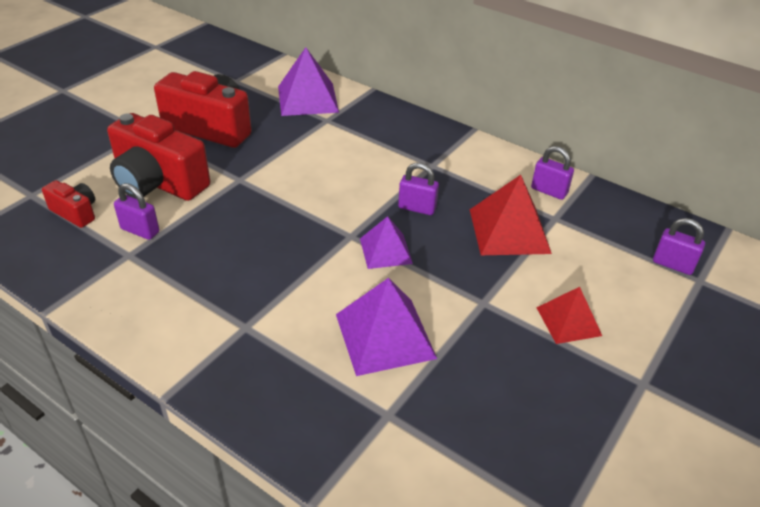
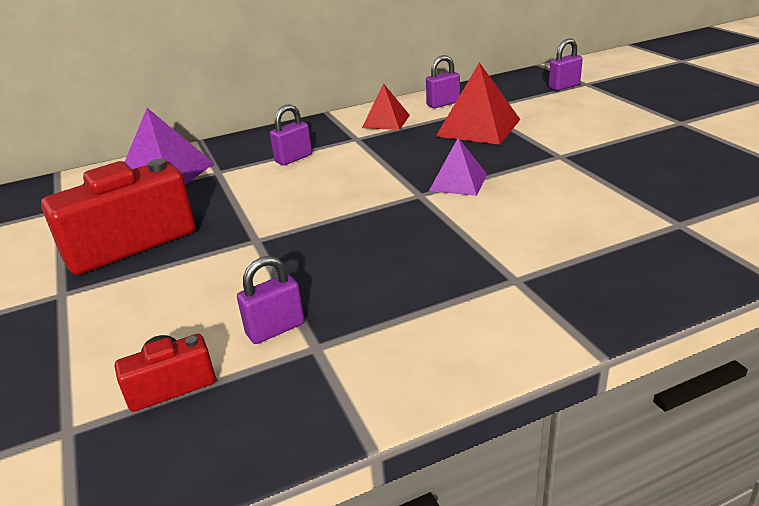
camera: 55 degrees left, 10 degrees down
(158, 183) = (191, 299): red camera -> none
(385, 335) = (576, 205): purple pyramid -> none
(417, 208) = (411, 156): purple padlock -> purple padlock (293, 158)
(568, 321) = (602, 130): red pyramid -> red pyramid (386, 121)

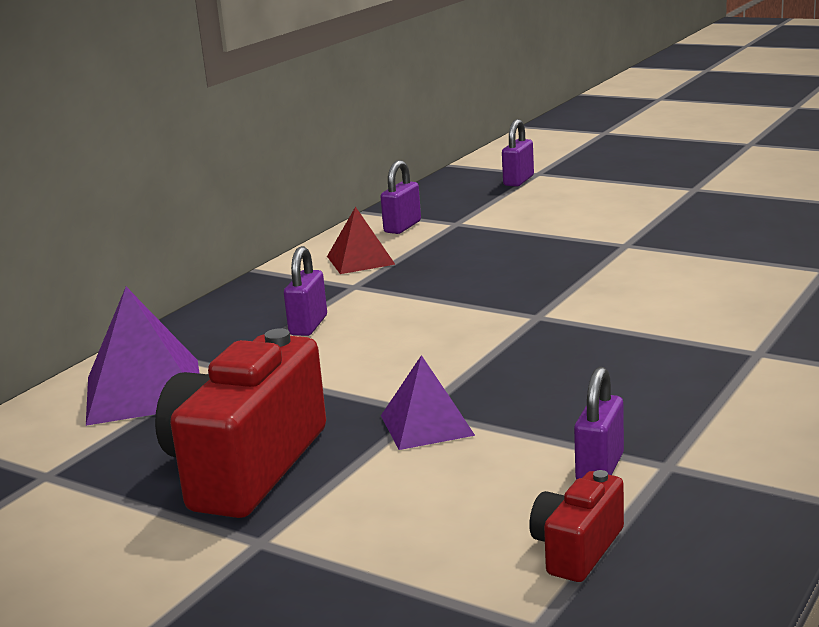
camera: 35 degrees left, 10 degrees down
(458, 182) = (560, 294): purple pyramid -> purple pyramid (427, 425)
(478, 127) = (490, 240): red pyramid -> none

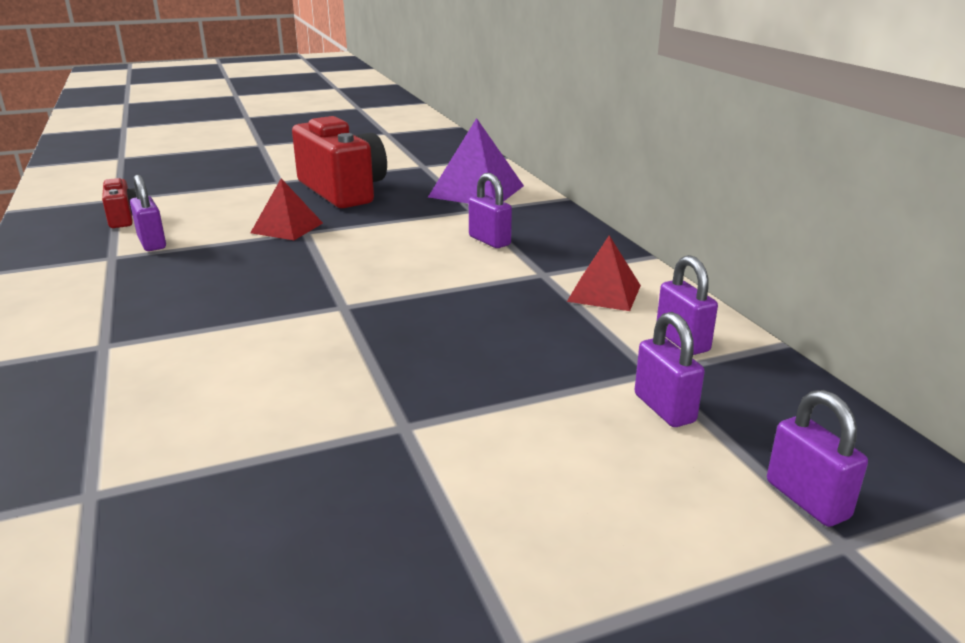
camera: 125 degrees right, 5 degrees up
(427, 425) = (287, 228): purple pyramid -> red pyramid
(492, 212) = (664, 408): none -> purple padlock

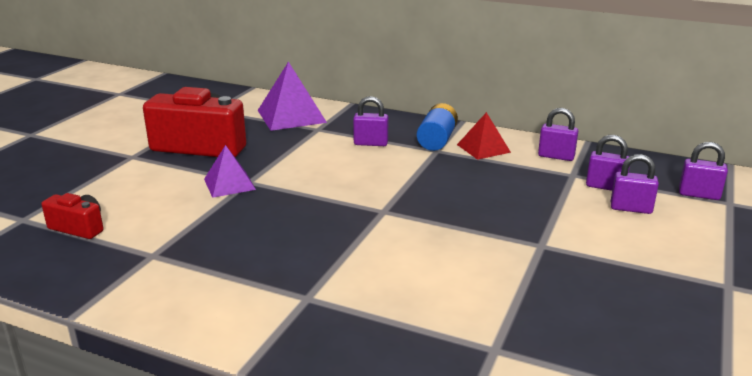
camera: 45 degrees left, 0 degrees up
(152, 243) = (157, 233): purple padlock -> purple padlock (631, 208)
(287, 228) = (229, 184): red pyramid -> purple pyramid
(569, 264) = (437, 140): none -> blue battery

